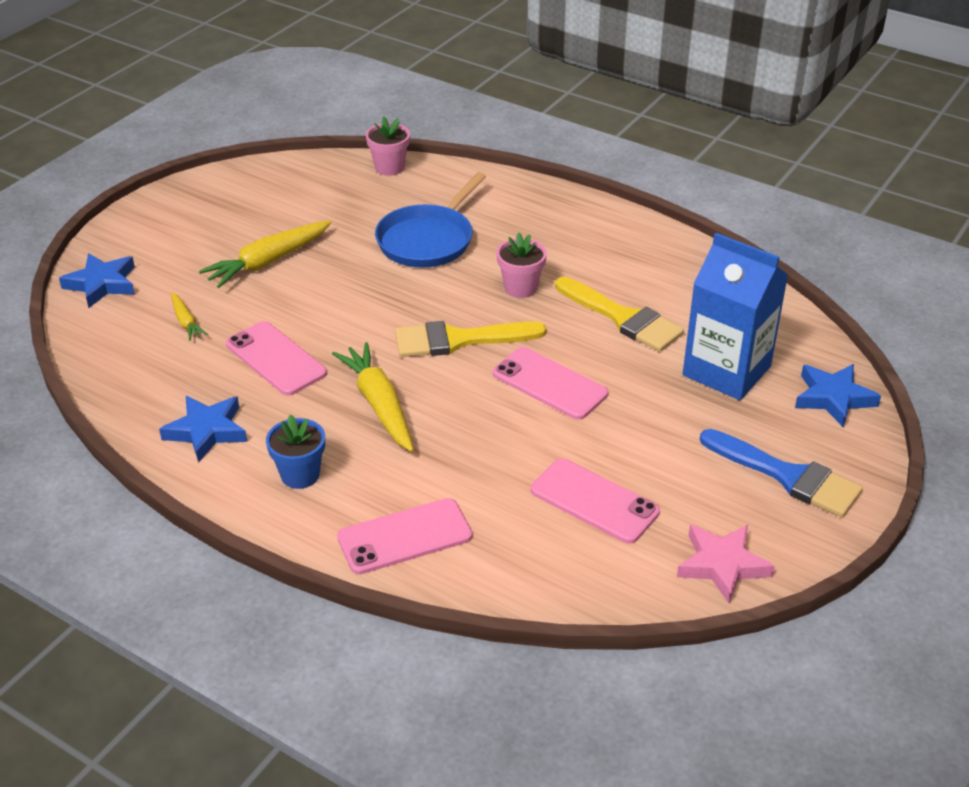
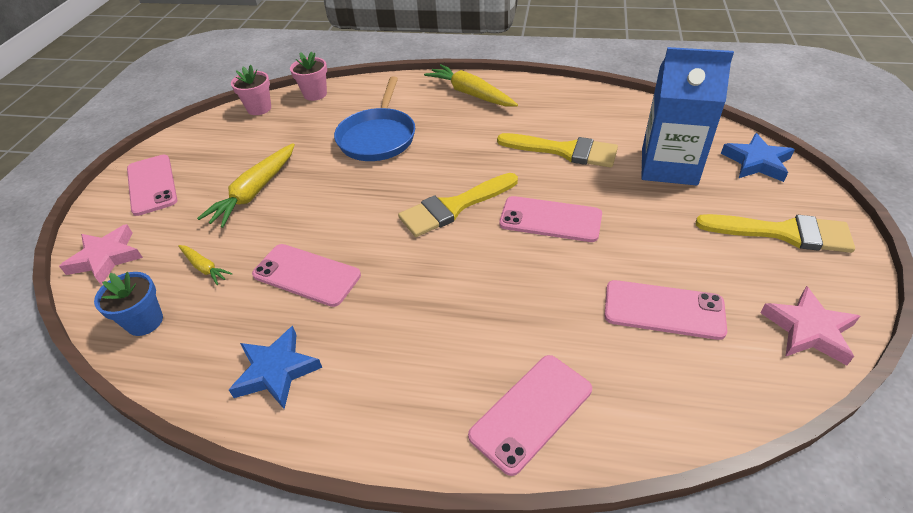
camera: 20 degrees left, 5 degrees up
(102, 284) = (106, 258): blue star -> pink star
(172, 223) = (152, 185): none -> pink phone
(300, 475) = (393, 384): blue flower pot -> blue flower pot (145, 321)
(379, 405) = (424, 286): yellow carrot -> yellow carrot (470, 94)
(520, 288) = (473, 151): pink flower pot -> pink flower pot (259, 108)
(787, 476) = (783, 233): blue brush -> yellow brush

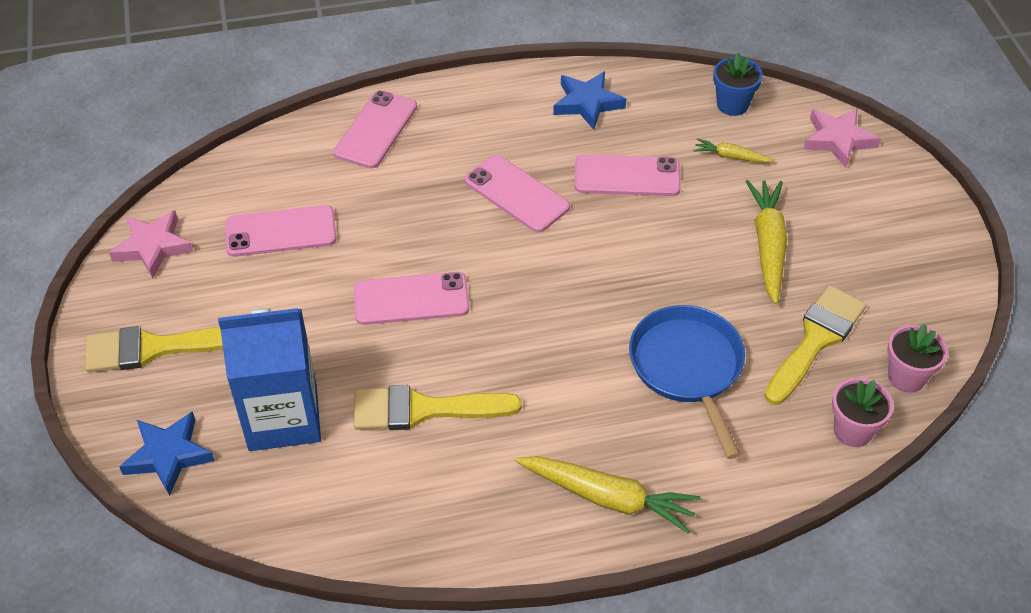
camera: 155 degrees right, 5 degrees up
(152, 185) = (898, 223): pink phone -> pink phone (516, 194)
(454, 207) = (525, 287): yellow brush -> yellow brush (815, 340)

